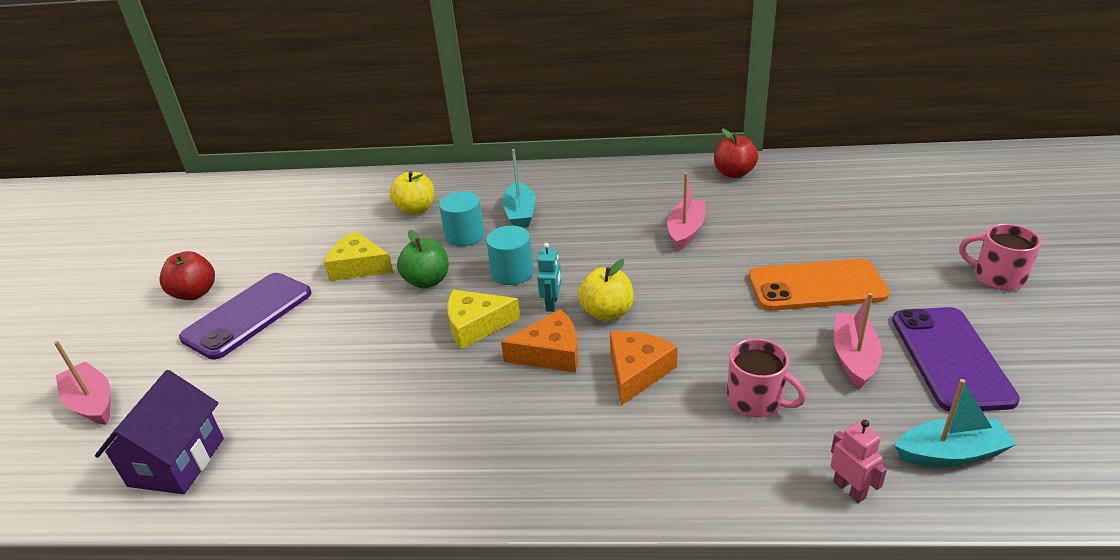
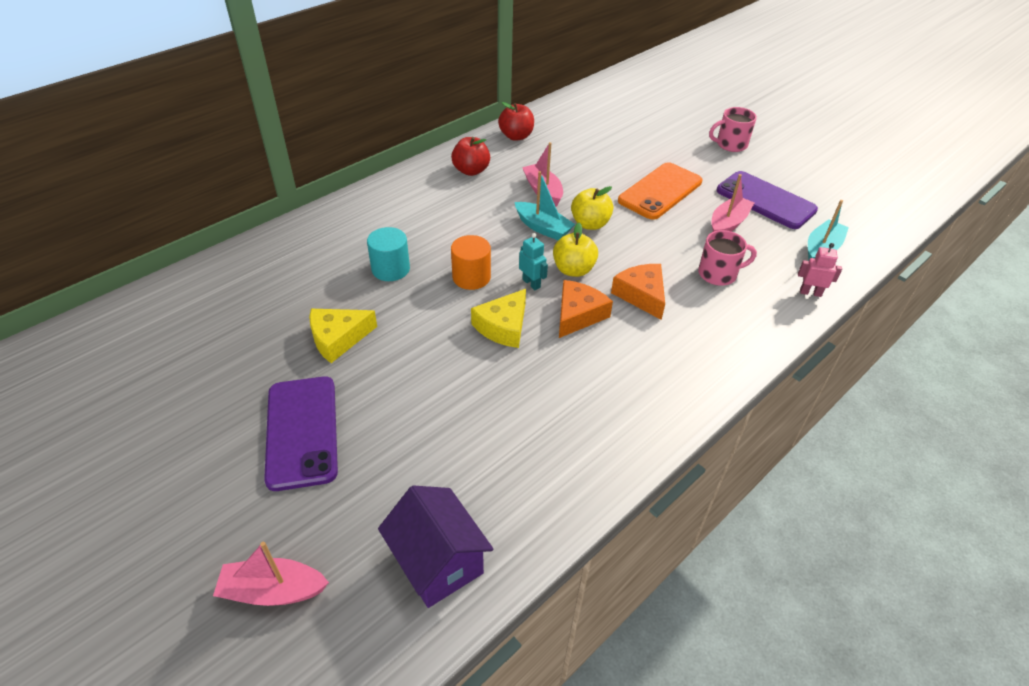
camera: 50 degrees left, 10 degrees up
(195, 293) = (209, 449): red apple -> red apple (471, 171)
(416, 210) = (313, 269): yellow apple -> yellow apple (590, 224)
(427, 281) = (416, 317): green apple -> none
(512, 273) = (471, 277): turquoise cylinder -> orange cylinder
(520, 213) = (408, 231): turquoise boat -> turquoise boat (543, 228)
(854, 357) = (728, 223): pink boat -> pink boat turned 75 degrees clockwise

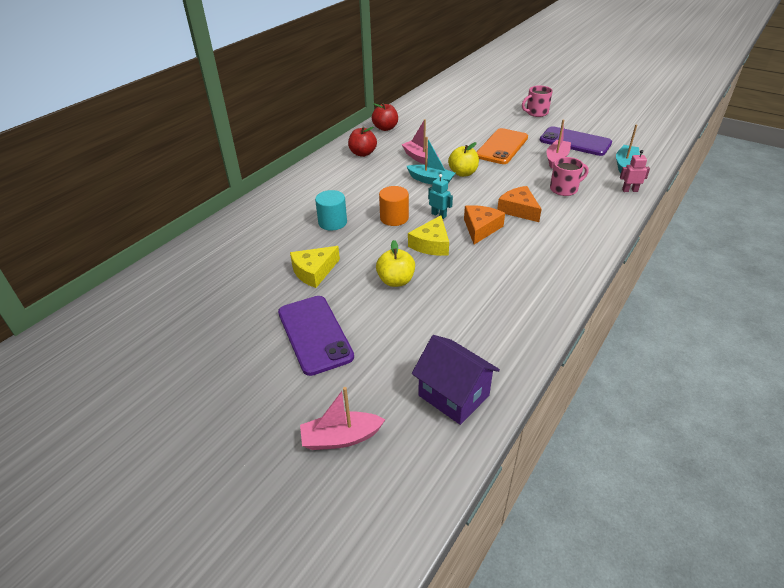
camera: 10 degrees left, 5 degrees down
(573, 270) = (464, 202): yellow apple -> yellow apple (396, 281)

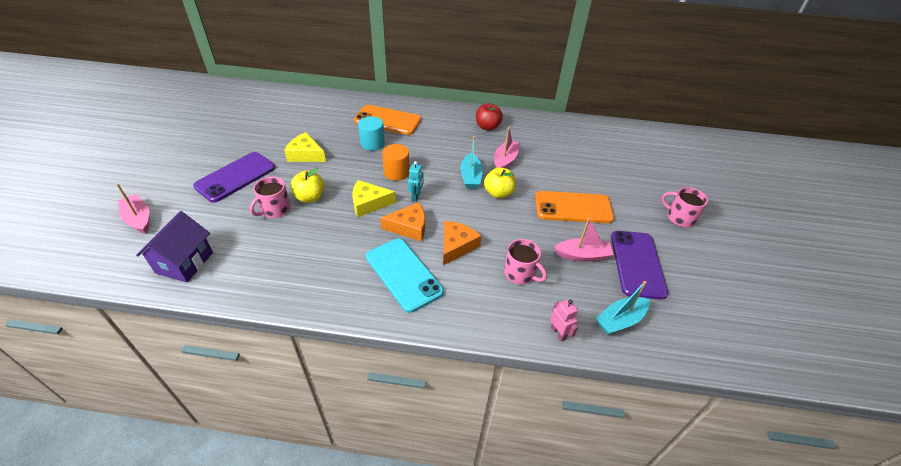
camera: 60 degrees right, 5 degrees up
(298, 204) = (387, 120): none -> orange phone
(385, 128) = (543, 126): red apple -> none
(400, 310) = (275, 209): none -> pink mug
(541, 244) = (404, 274): none -> turquoise phone
(625, 164) = (620, 320): turquoise boat -> turquoise boat turned 150 degrees clockwise

